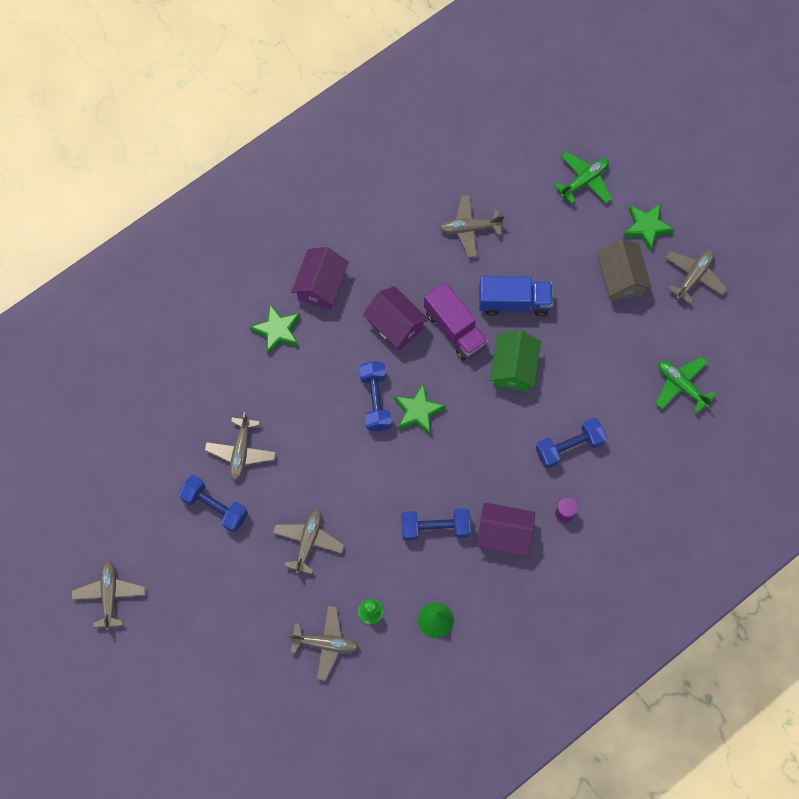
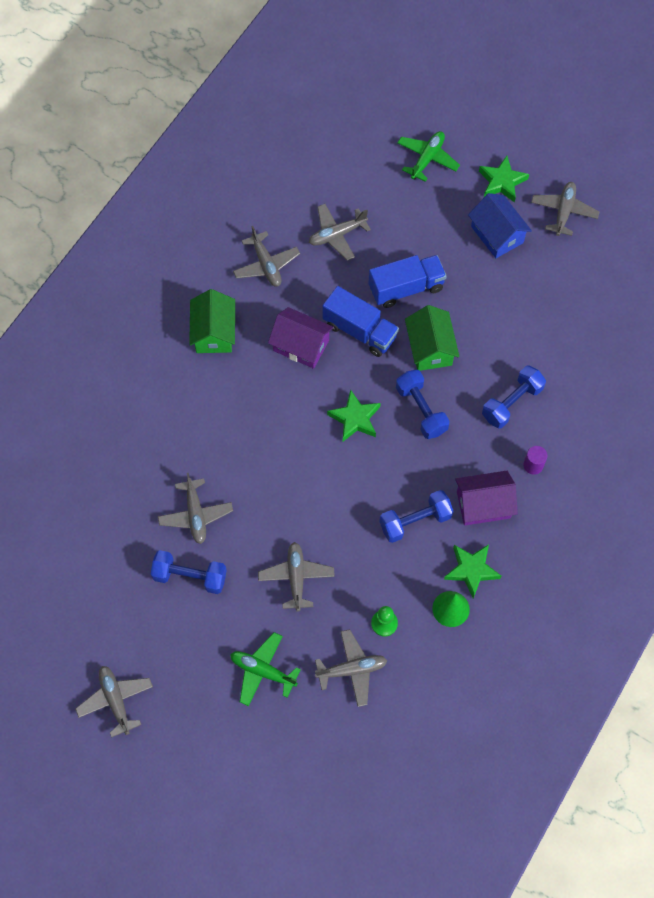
camera: 20 degrees left, 5 degrees down
(277, 331) = (187, 389): green star -> green star (471, 570)
(321, 285) = (214, 332): purple house -> green house
(375, 400) = (309, 422): blue dumbbell -> blue dumbbell (421, 410)
(393, 236) = (266, 265): none -> grey plane
(455, 329) = (360, 331): purple truck -> blue truck
(621, 278) = (497, 234): grey house -> blue house
(681, 385) = (593, 312): green plane -> green plane (262, 671)

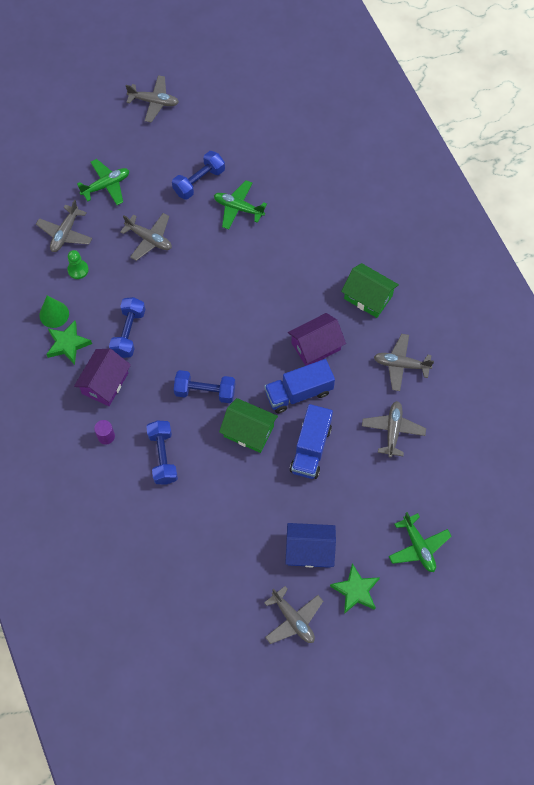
camera: 125 degrees right, 0 degrees up
(195, 515) = (238, 208): grey plane -> green plane
(355, 419) = (232, 344): green star -> none

